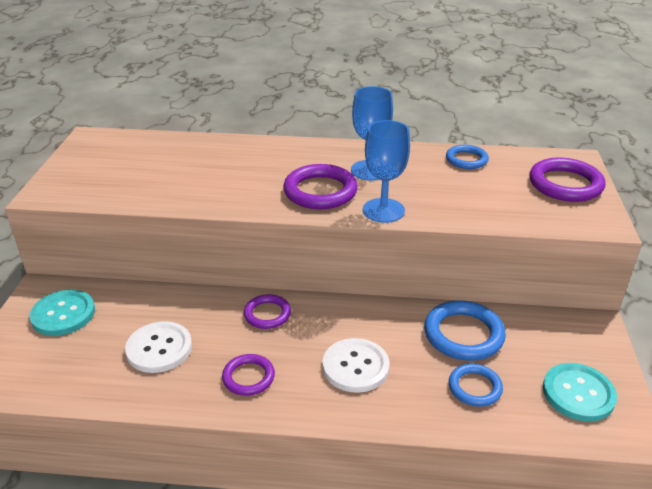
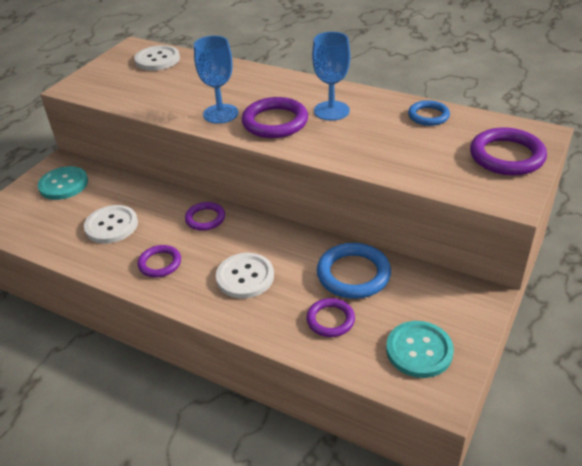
camera: 25 degrees right, 5 degrees up
(132, 147) = (157, 60): none -> white button
(383, 210) = (315, 148): blue goblet -> blue goblet (220, 114)
(474, 387) = (330, 320): blue ring -> purple ring

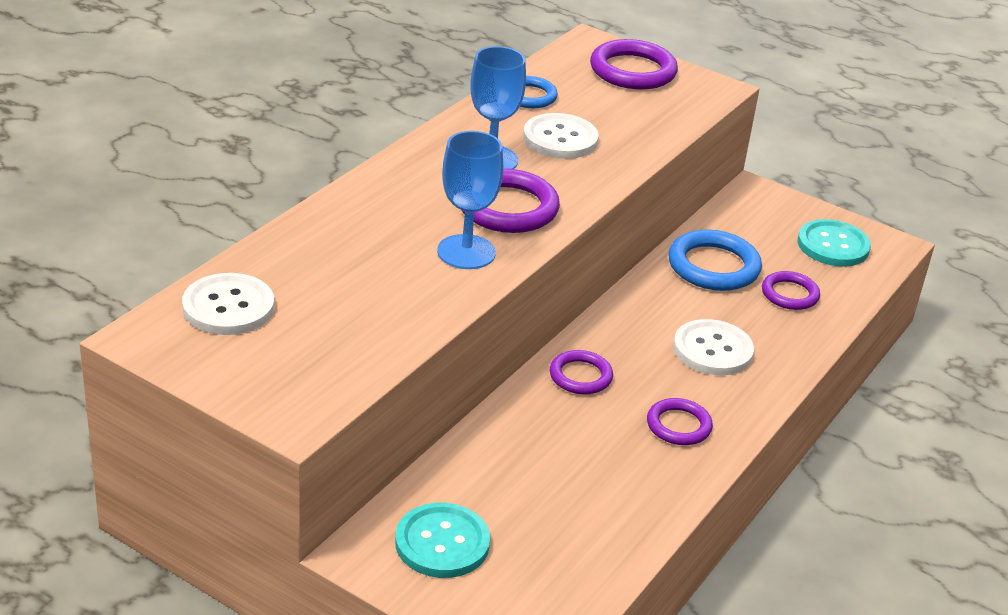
camera: 90 degrees left, 5 degrees down
(111, 226) = (580, 477): white button -> white button (560, 139)

